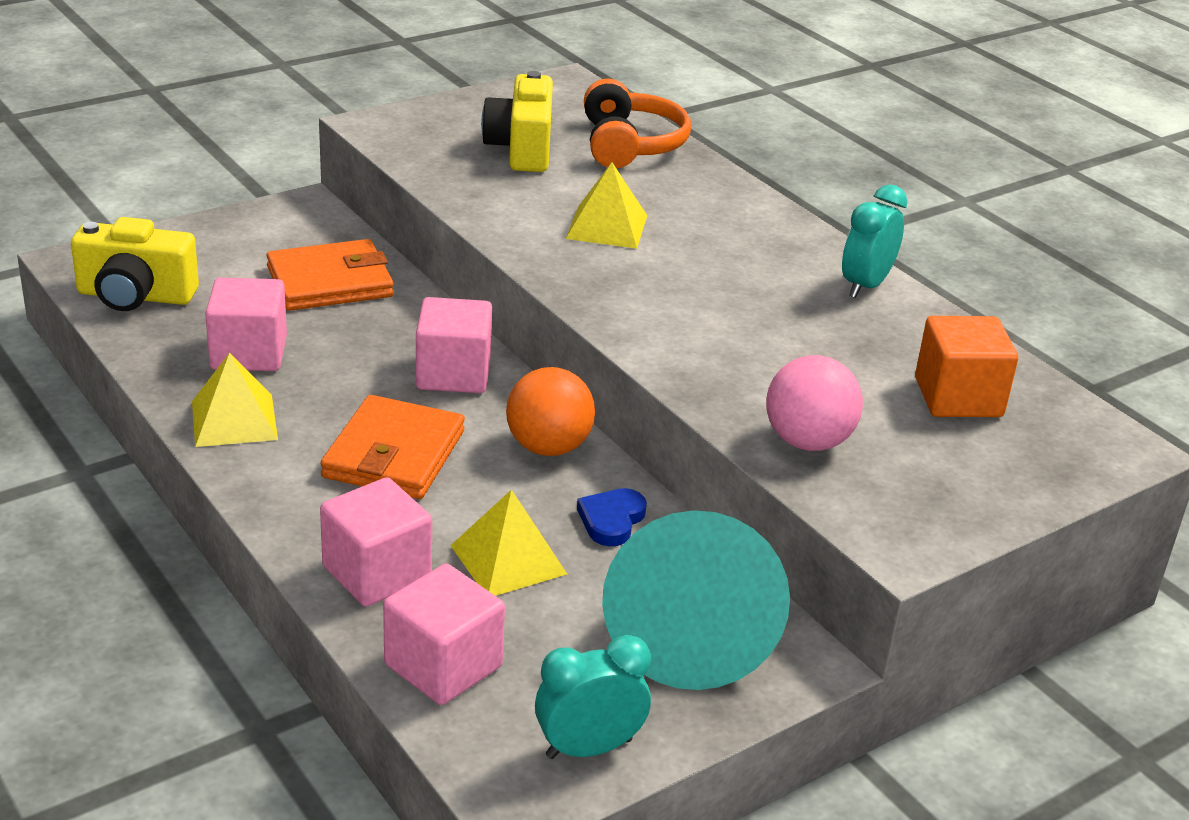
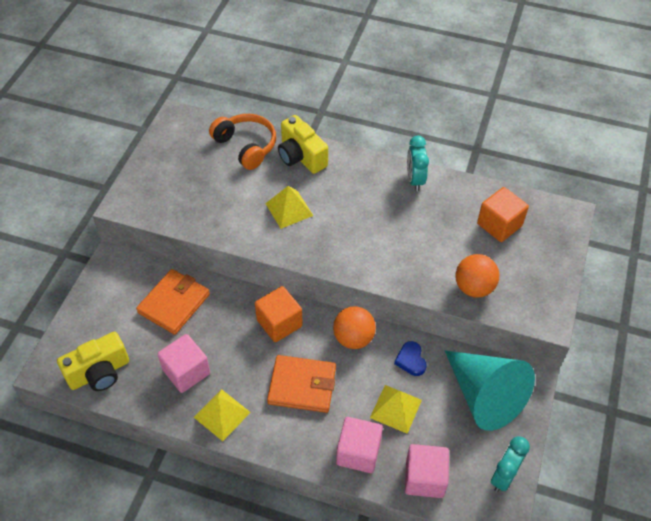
camera: 35 degrees left, 20 degrees up
(394, 454) = (302, 385): orange wallet -> orange wallet turned 60 degrees counterclockwise
(453, 374) = (279, 323): pink cube -> orange cube
(521, 149) = (205, 179): yellow camera -> yellow camera (301, 157)
(807, 442) = (474, 287): pink ball -> orange ball

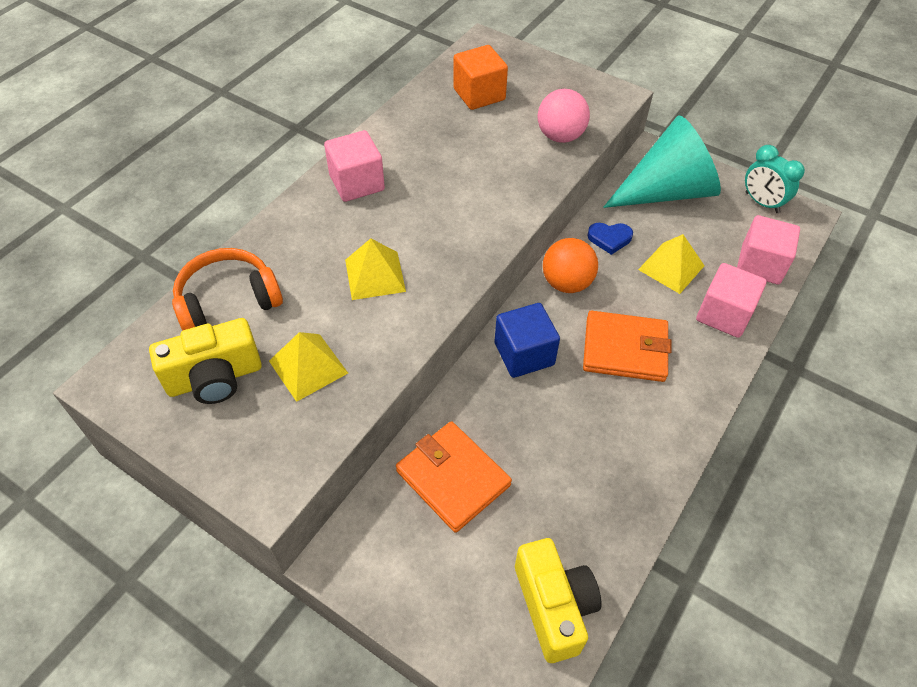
camera: 75 degrees left, 0 degrees up
(186, 372) = (577, 480): pink cube -> pink cube (357, 183)
(222, 414) = (653, 447): yellow pyramid -> yellow pyramid (308, 367)
(279, 323) = (524, 354): orange cube -> blue cube
(301, 157) = (283, 243): yellow camera -> yellow camera (215, 378)
(302, 385) = (625, 349): orange wallet -> orange wallet turned 75 degrees clockwise
(415, 180) = (380, 143): turquoise clock -> none
(474, 287) = (560, 136): orange ball -> pink ball

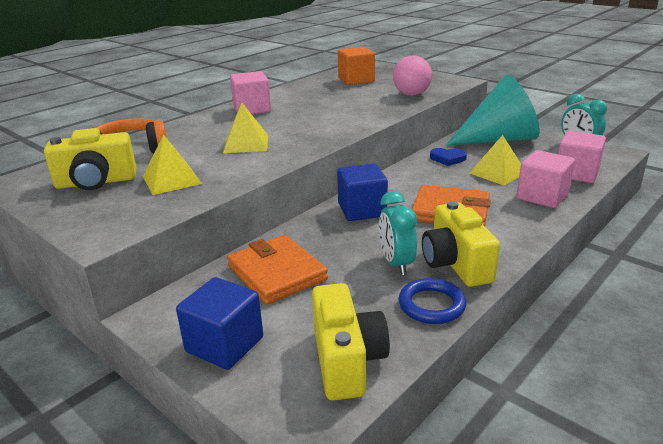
camera: 10 degrees right, 25 degrees down
(428, 596) = (224, 344): none -> blue cube
(566, 283) = (407, 177): orange ball -> none
(578, 451) = (396, 263): none -> turquoise clock
(624, 516) = (431, 305): none -> blue ring
(641, 447) = (455, 264): none -> yellow camera

